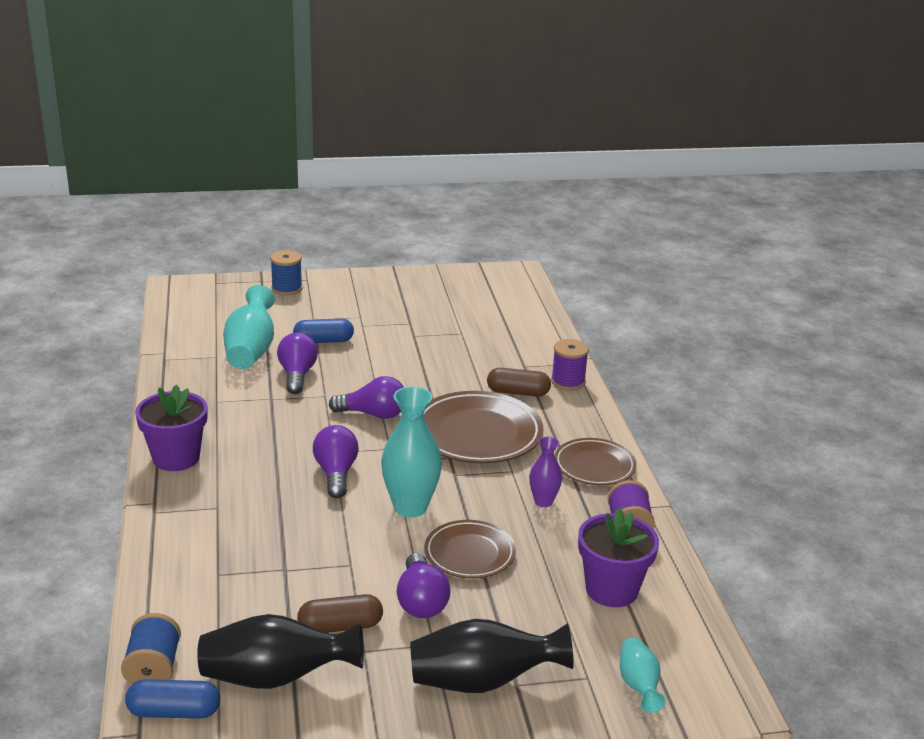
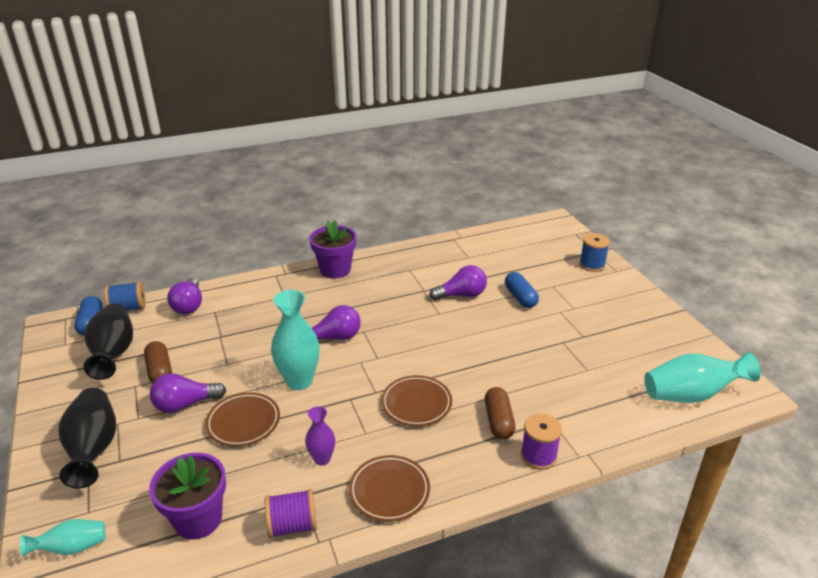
camera: 80 degrees right, 5 degrees up
(251, 350) = (485, 268): turquoise vase -> turquoise vase (691, 394)
(373, 414) = (422, 341): purple light bulb -> purple light bulb (189, 305)
(477, 433) = (416, 403): brown plate -> brown plate, size x0.61

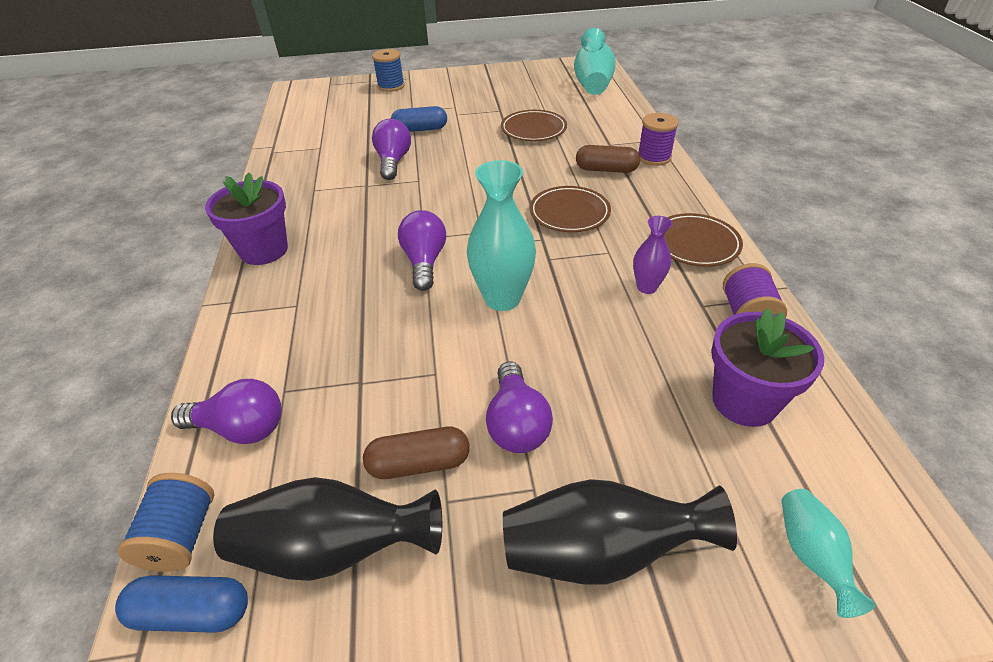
camera: 75 degrees left, 10 degrees up
(243, 422) = (570, 355): brown plate -> brown plate (533, 129)

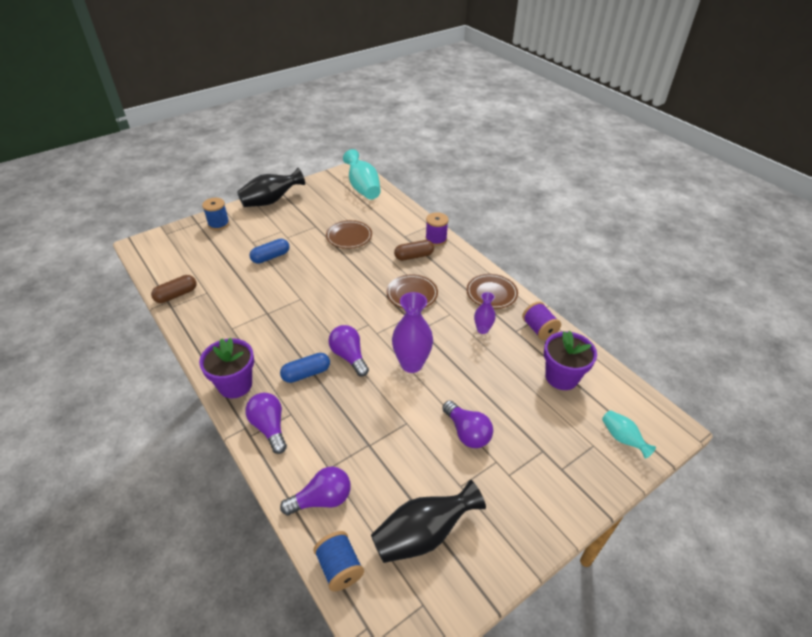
camera: 30 degrees left, 0 degrees up
(192, 612) = (378, 597): blue capsule -> blue capsule (306, 373)
(393, 162) = (272, 289): purple light bulb -> purple light bulb (269, 427)
(419, 464) = (434, 474): brown capsule -> brown capsule (176, 295)
(502, 298) = (411, 364): turquoise vase -> purple vase
(600, 551) = (542, 476): black vase -> black vase (271, 201)

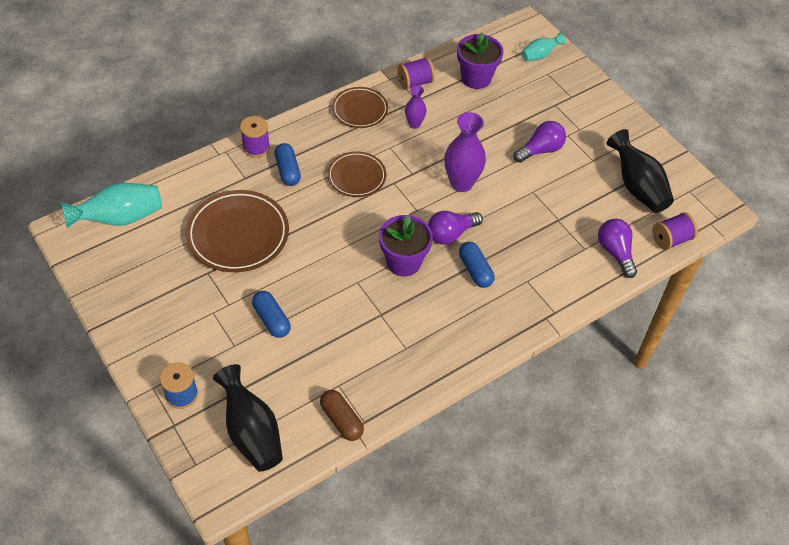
camera: 90 degrees left, 10 degrees up
(235, 385) = (492, 333): purple flower pot -> purple flower pot (403, 262)
(269, 427) = (544, 297): purple light bulb -> none
(271, 201) = (131, 331): black vase -> black vase (251, 432)
(339, 567) = (670, 239): blue spool -> purple spool
(349, 237) = (238, 234): brown plate -> brown plate, size x1.64
(414, 256) = (288, 170): brown capsule -> blue capsule

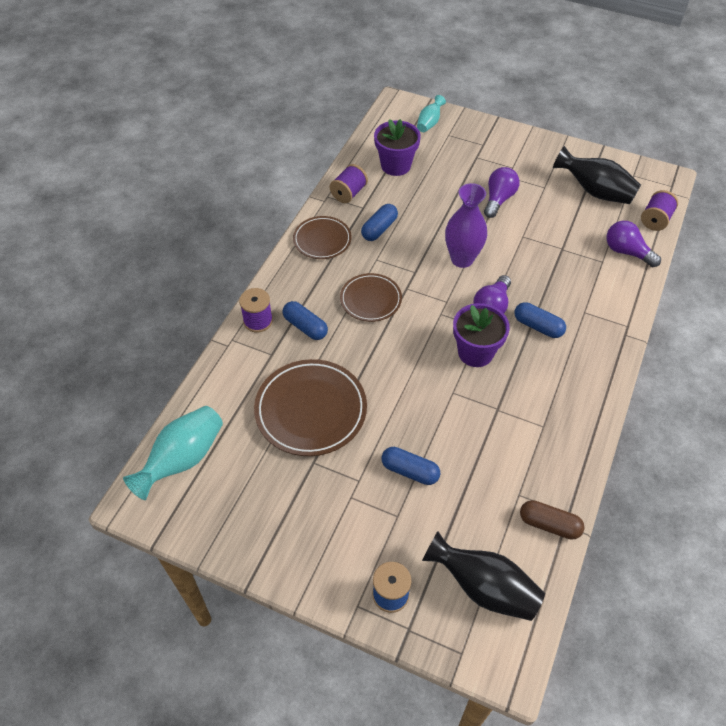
camera: 30 degrees left, 0 degrees up
(414, 124) = (379, 229): purple vase -> blue capsule

